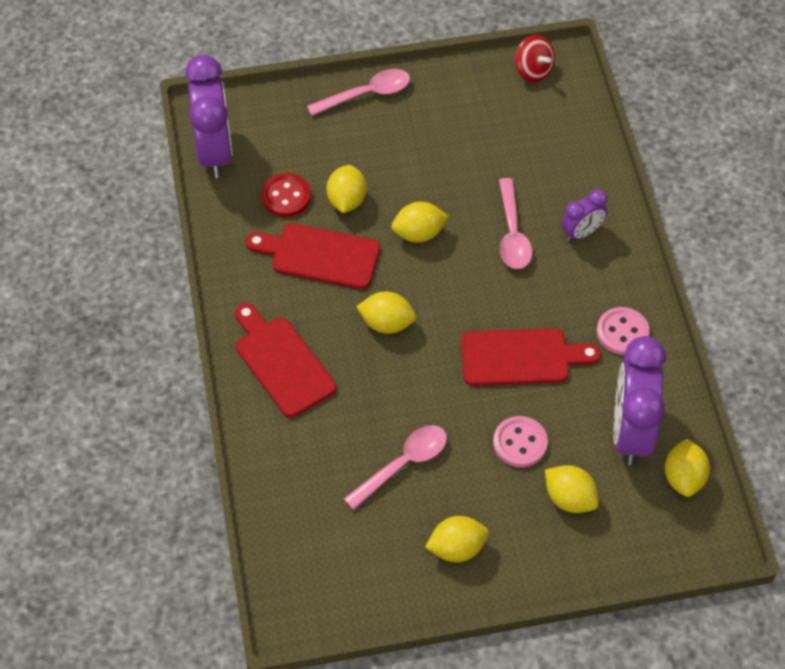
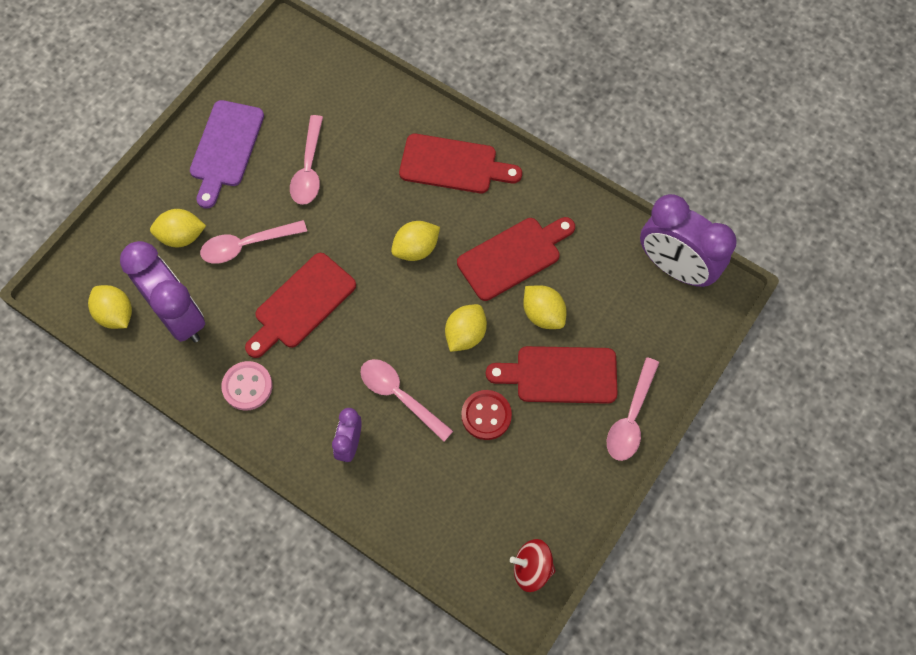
camera: 135 degrees right, 10 degrees up
(286, 196) = (586, 279): red button -> red button (486, 415)
(382, 155) = (560, 375): none -> red cutting board
(456, 548) = (226, 148): yellow lemon -> purple cutting board
(520, 443) = (247, 245): pink button -> pink spoon

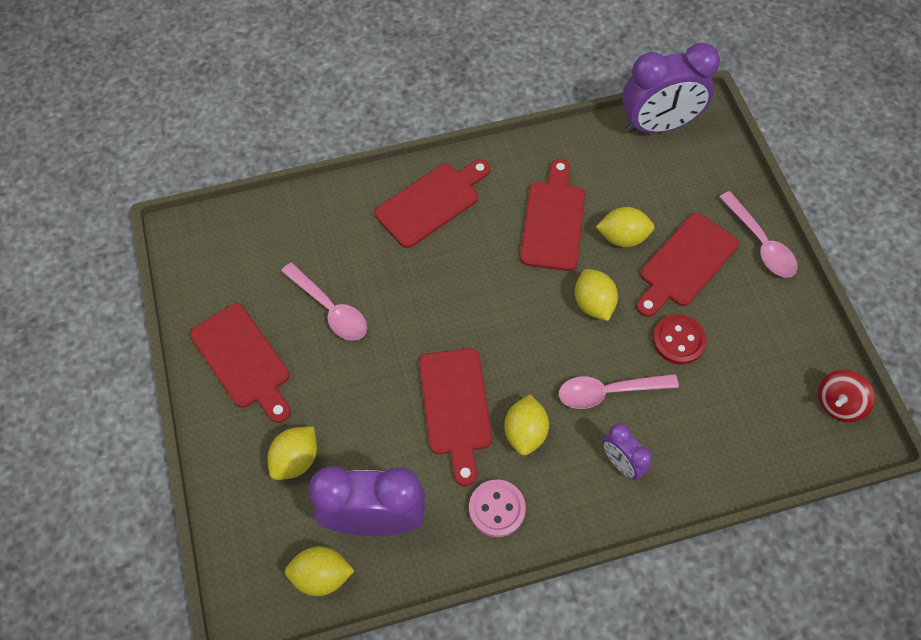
camera: 50 degrees left, 5 degrees down
(226, 148) = (243, 360): purple cutting board -> red cutting board
(247, 245) = (356, 410): pink spoon -> none
(416, 249) = (483, 283): yellow lemon -> yellow lemon (525, 432)

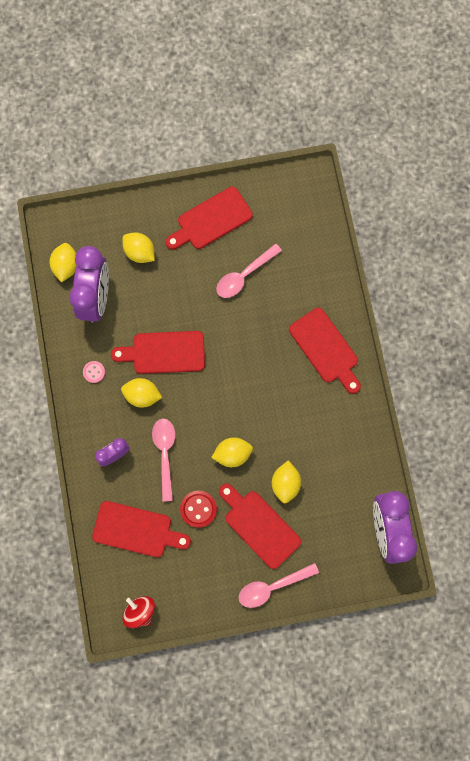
camera: 95 degrees right, 15 degrees up
(497, 509) = (94, 372): pink button -> pink button, size x0.62
(553, 221) = (303, 434): red cutting board -> red cutting board (136, 530)

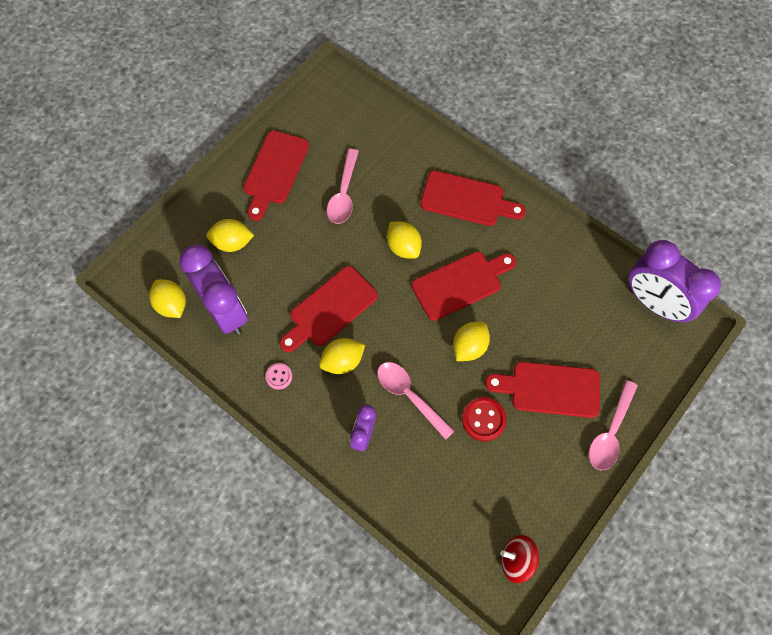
camera: 40 degrees left, 10 degrees down
(136, 530) = (445, 486): red cutting board -> red cutting board (460, 283)
(285, 483) = (537, 334): yellow lemon -> yellow lemon (403, 247)

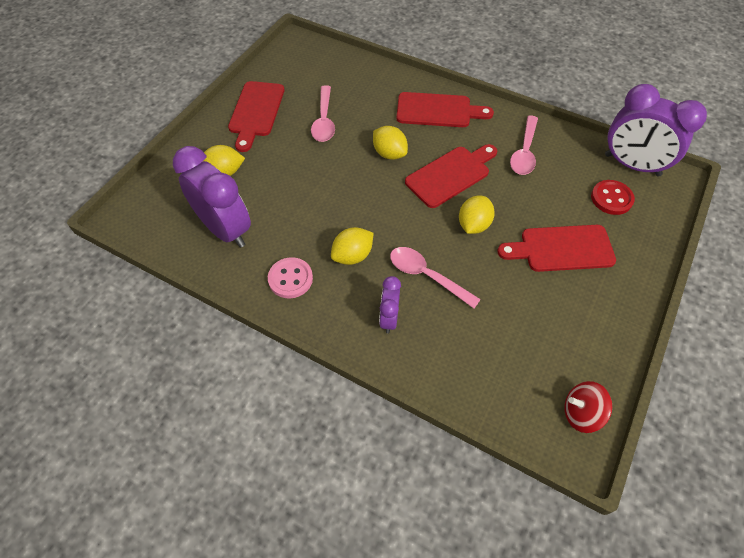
camera: 10 degrees left, 10 degrees down
(172, 305) = (170, 232): yellow lemon -> none
(279, 376) = (290, 279): pink button -> pink button, size x1.62
(330, 309) = (330, 213): red cutting board -> none
(483, 419) = (506, 285): red button -> red button (611, 198)
(610, 432) = (632, 276): pink spoon -> pink spoon (524, 152)

